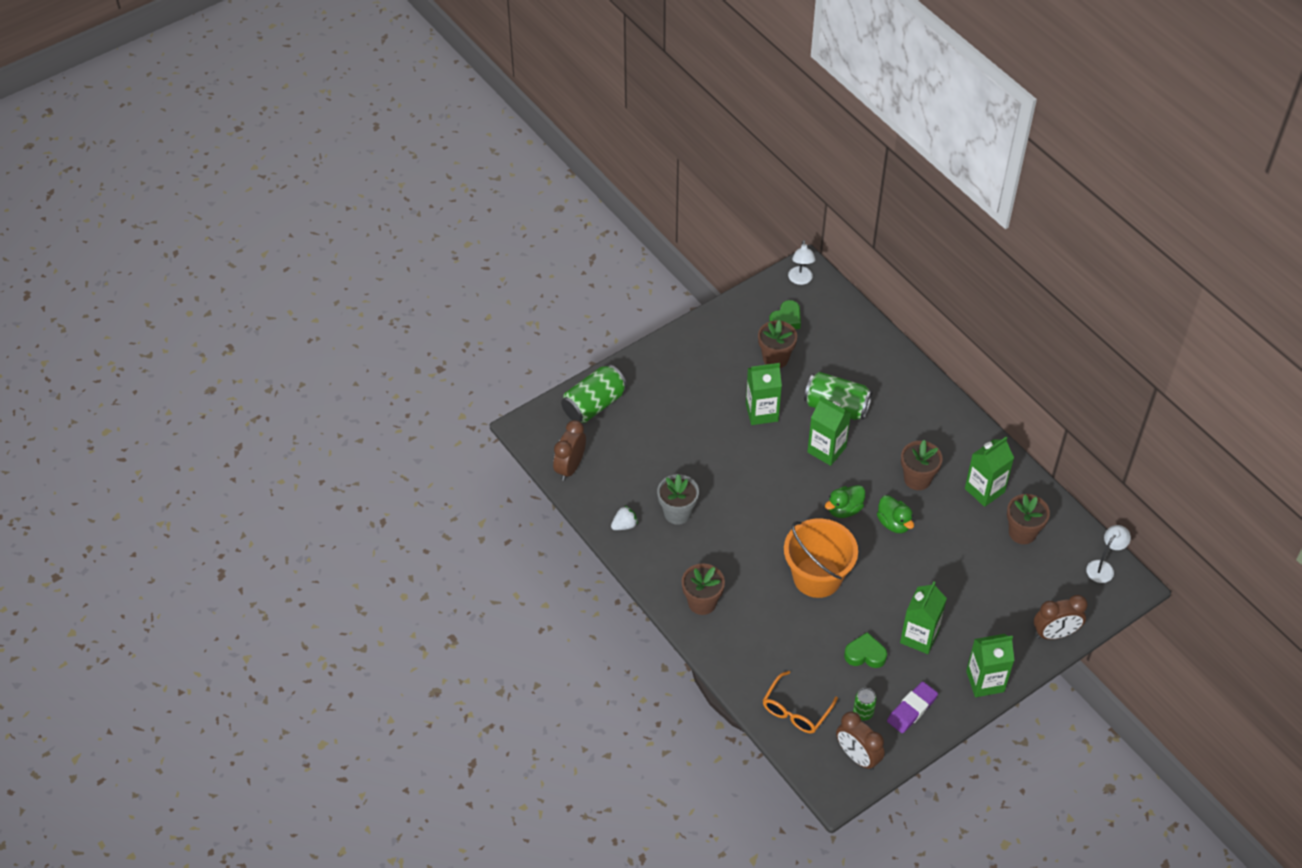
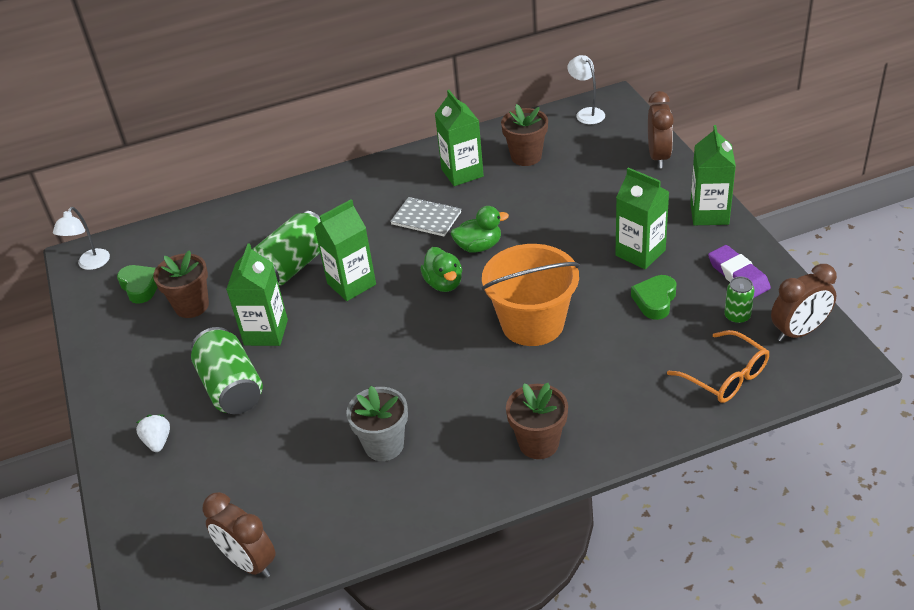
camera: 70 degrees left, 10 degrees down
(594, 405) = (153, 512): green can -> green can (231, 387)
(624, 525) = (380, 510): white strawberry -> white strawberry (158, 441)
(800, 280) = (90, 264): white lamp -> white lamp turned 90 degrees clockwise
(917, 479) = (426, 218): brown flower pot -> grey notebook

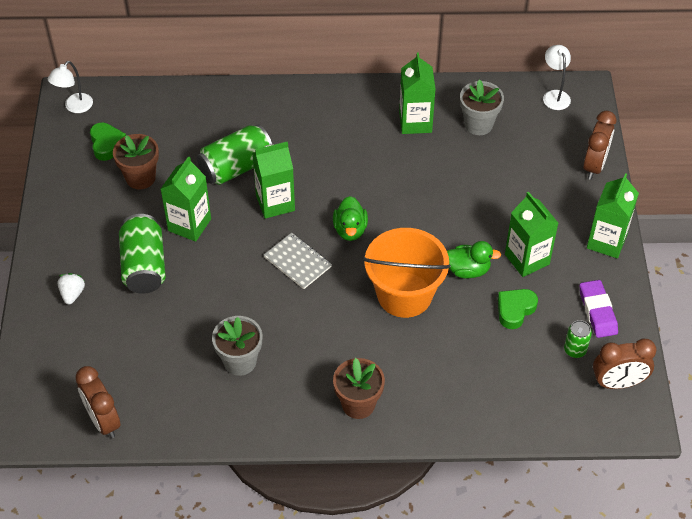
camera: 15 degrees right, 10 degrees up
(426, 218) = (364, 159): grey notebook -> grey notebook (297, 262)
(479, 246) = (395, 203): green duck -> green duck (467, 270)
(526, 156) = (478, 124): brown flower pot -> grey flower pot
(726, 376) = (535, 401): orange glasses -> none

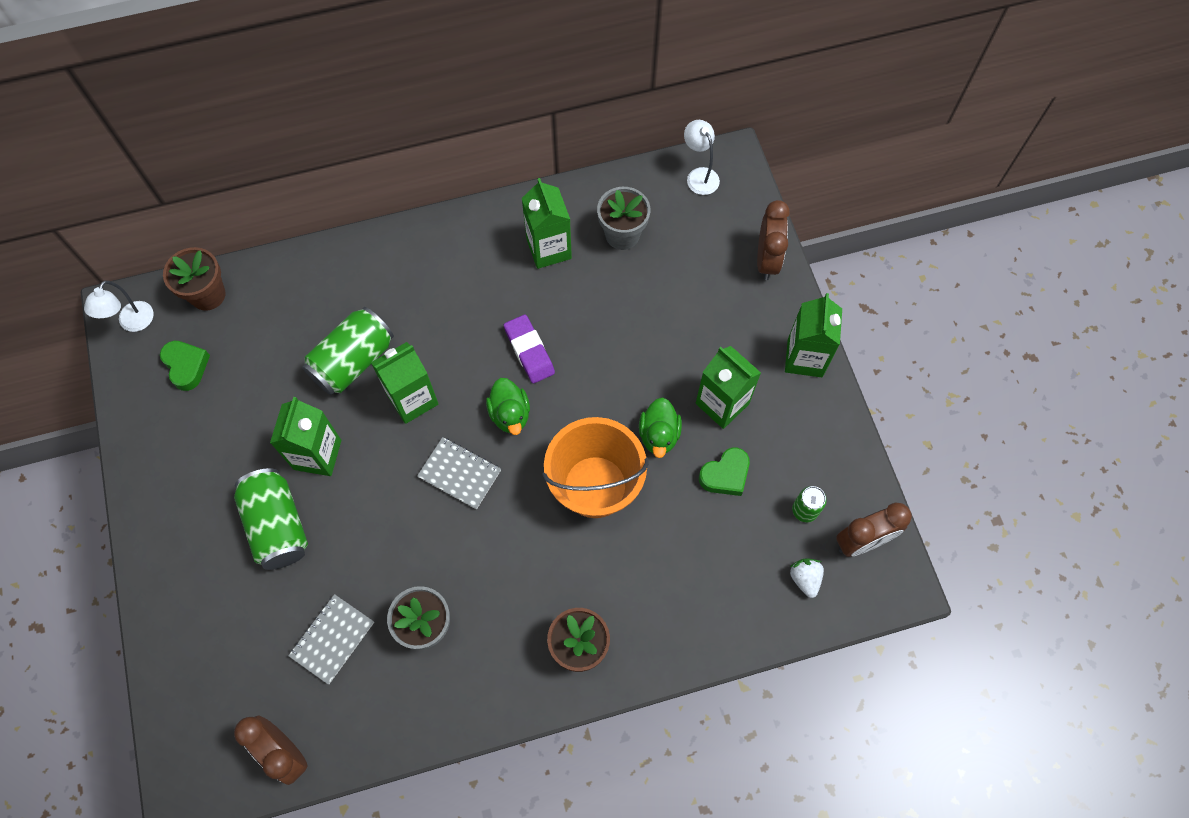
camera: 15 degrees left, 15 degrees up
(72, 294) = (200, 587): white strawberry -> white strawberry (805, 579)
(140, 178) = (241, 404): brown flower pot -> brown flower pot (208, 295)
(163, 353) = (332, 639): none -> grey notebook
(467, 270) = (659, 435): green duck -> green duck turned 105 degrees clockwise
(515, 310) = (725, 475): green heart -> green heart turned 150 degrees counterclockwise
(597, 311) = (817, 453): purple eraser -> purple eraser (529, 351)

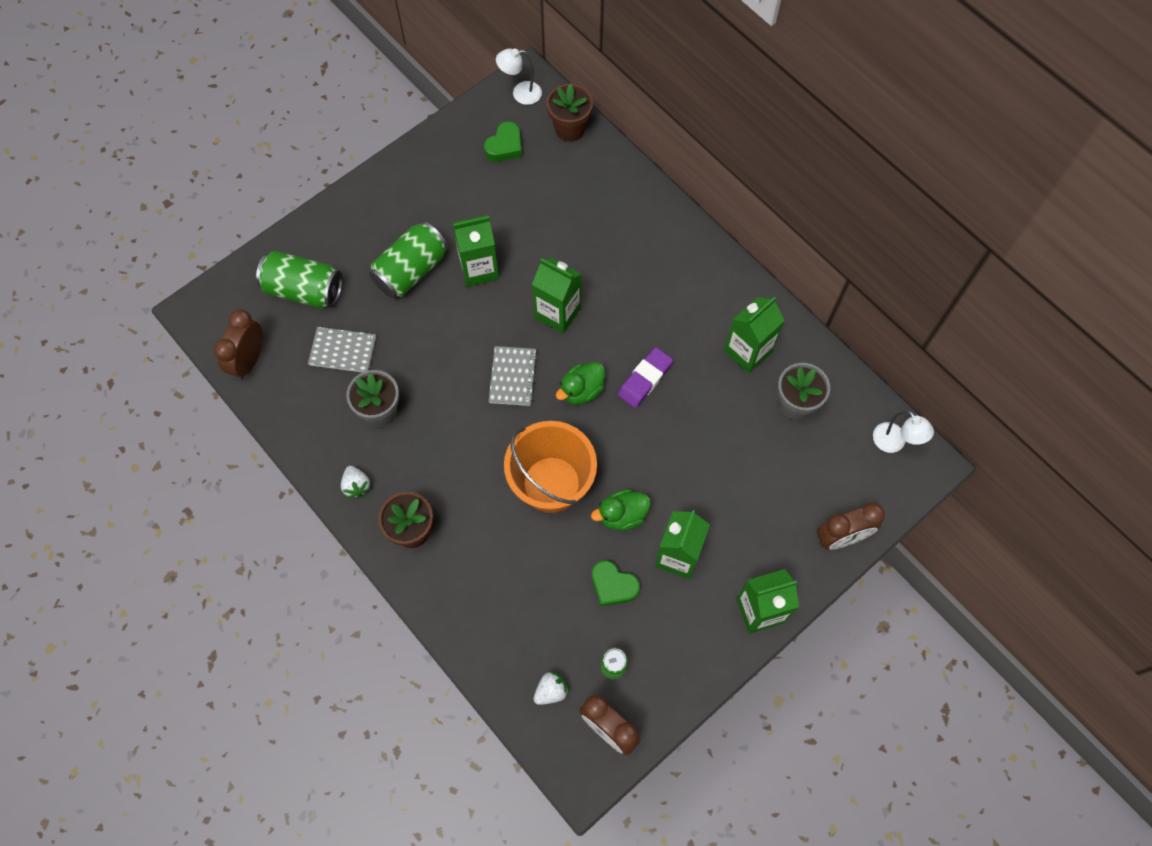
camera: 65 degrees right, 0 degrees up
(353, 361) = (568, 255): green can -> green can (304, 290)
(499, 687) = (356, 485): none -> white strawberry
(699, 175) = (894, 443): white lamp -> white lamp turned 105 degrees clockwise

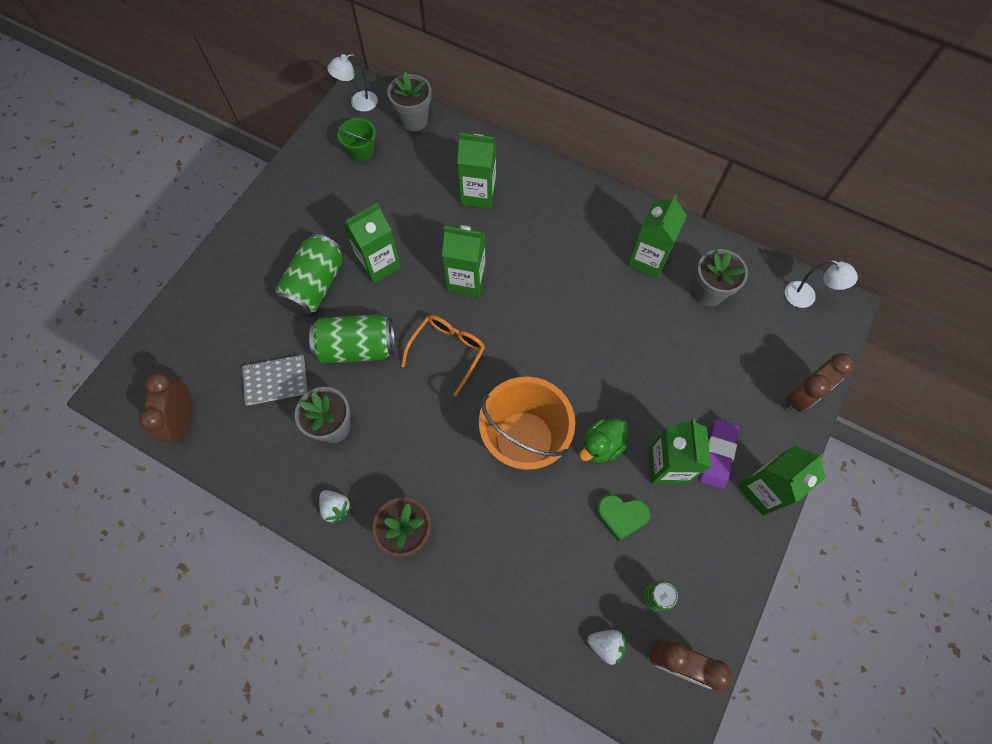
camera: 20 degrees left, 0 degrees up
(304, 290) = (217, 336): green can -> green can (357, 348)
(505, 146) = (361, 151): green heart -> green bucket
(512, 377) = (448, 351): grey notebook -> orange glasses
(551, 691) = (606, 645): white strawberry -> white strawberry turned 75 degrees clockwise
(570, 129) = (414, 120): brown flower pot -> grey flower pot
(581, 390) = (516, 343): green duck -> none
(604, 229) = (478, 194): none -> green carton
(645, 379) = (569, 314): purple eraser -> purple eraser (717, 455)

